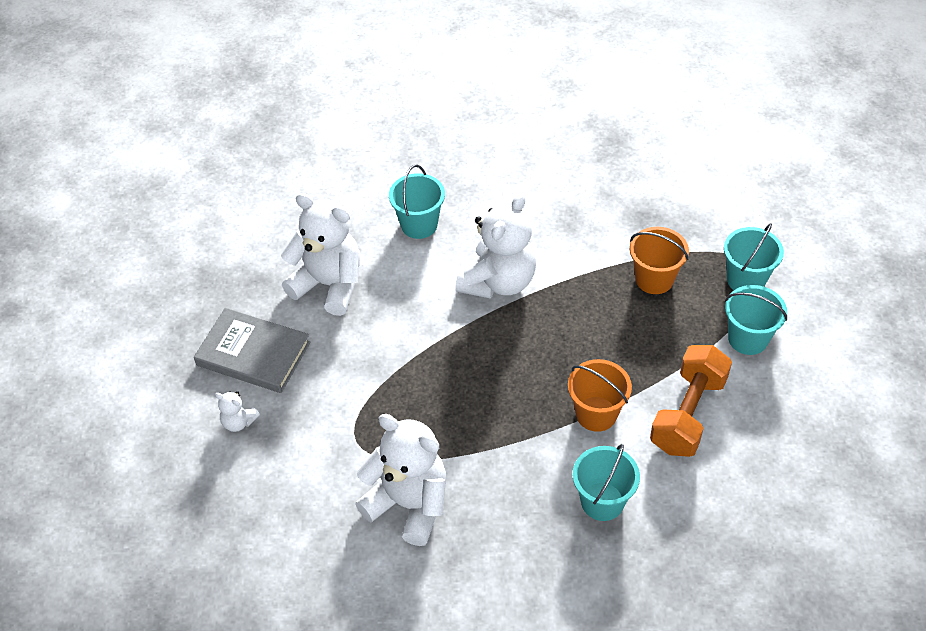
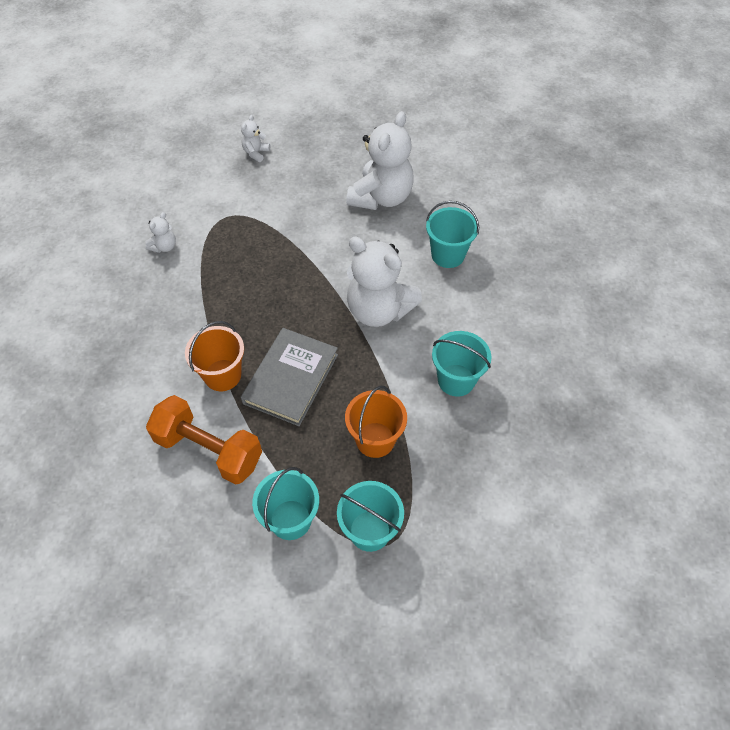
camera: 90 degrees right, 5 degrees up
(253, 354) = (316, 157): grey book -> grey book (290, 378)
(409, 504) = (164, 246): white teddy bear -> white teddy bear, size x0.44
(602, 501) = (134, 372): turquoise bucket -> turquoise bucket (456, 380)

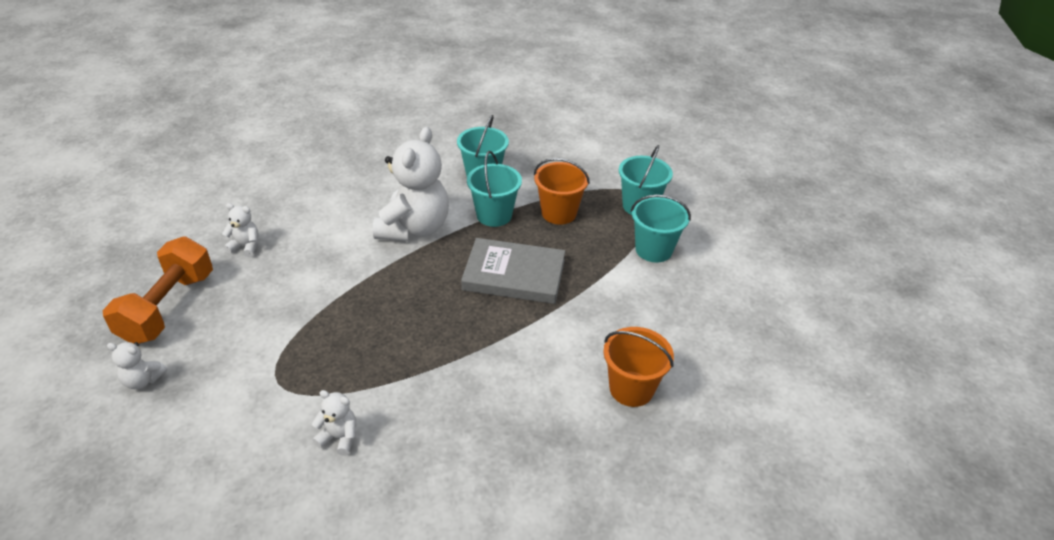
camera: 105 degrees left, 15 degrees down
(209, 450) = (614, 316): orange dumbbell -> orange dumbbell (168, 307)
(222, 375) = (526, 327): orange bucket -> orange bucket (631, 389)
(381, 197) = (246, 246): white teddy bear -> white teddy bear, size x0.44
(448, 255) = (334, 192): turquoise bucket -> turquoise bucket (494, 215)

